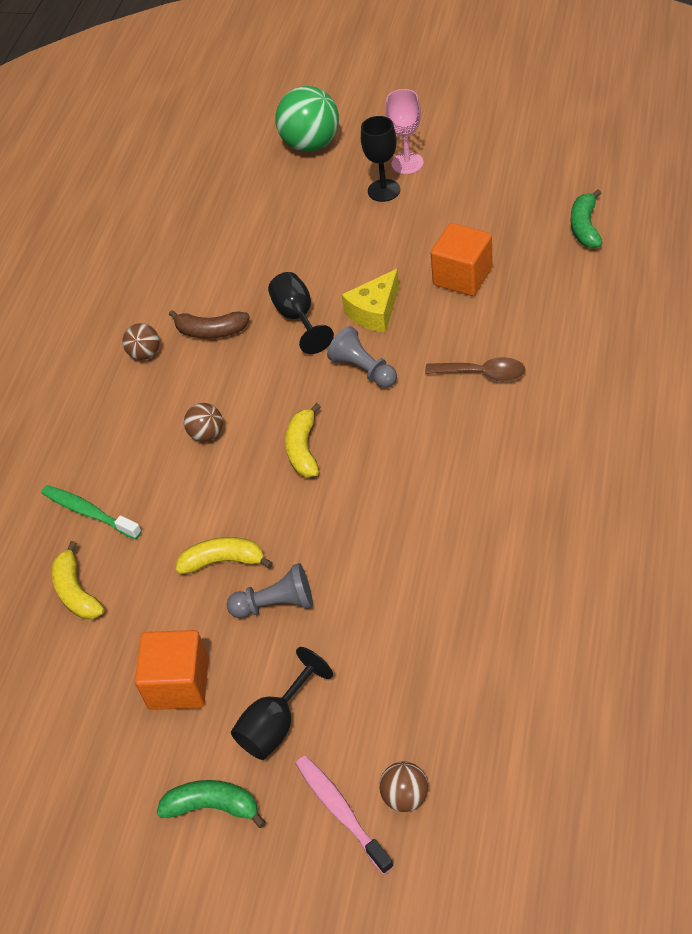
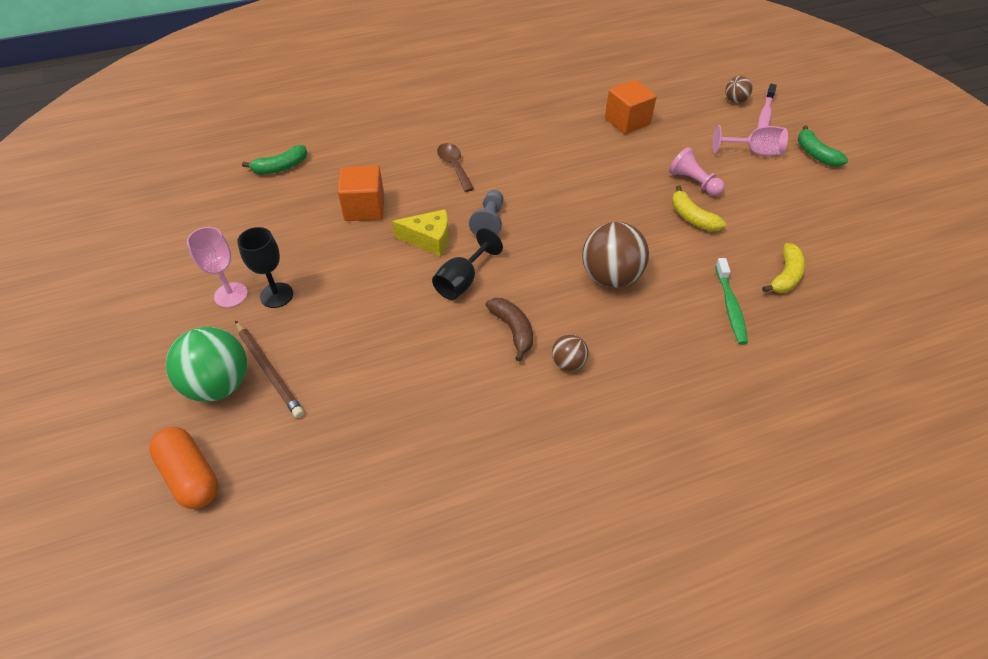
camera: 130 degrees left, 0 degrees up
(179, 684) = (779, 197): orange cube -> orange cube (627, 121)
(207, 434) = (610, 277): brown ball -> brown ball, size x1.96
(242, 122) = (191, 475): none -> orange capsule
(276, 604) = (693, 182): grey pawn -> pink pawn
(276, 724) = (754, 152): black goblet -> pink goblet
(302, 172) = (268, 370): none -> brown pencil
(303, 449) = (580, 221): yellow banana -> none

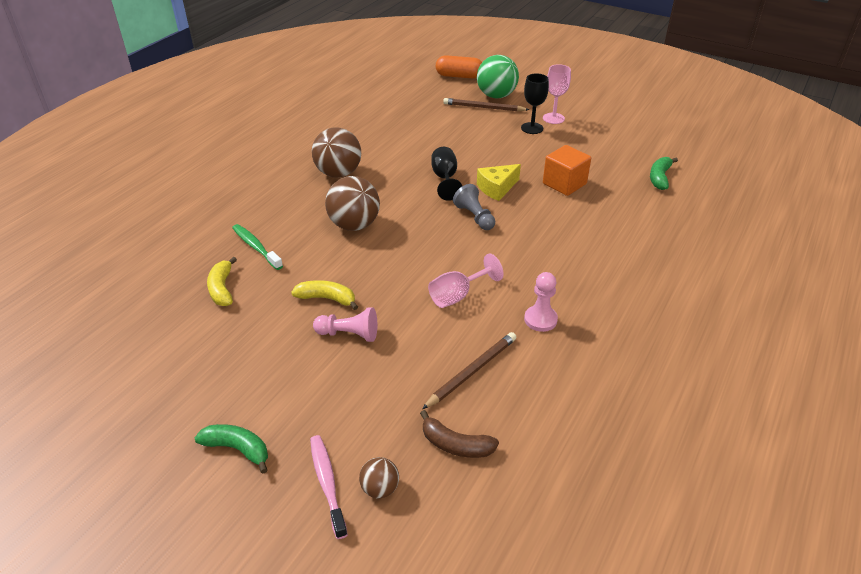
camera: 140 degrees right, 10 degrees down
(454, 166) = (555, 240): brown spoon -> none
(513, 330) = (386, 172): brown banana -> brown banana (456, 445)
(545, 125) = (540, 319): none -> pink pawn
(568, 363) = (338, 173): brown ball -> brown ball, size x1.96
(627, 121) = (472, 372): orange cube -> brown pencil
(754, 152) = (310, 409): pink goblet -> pink goblet (457, 295)

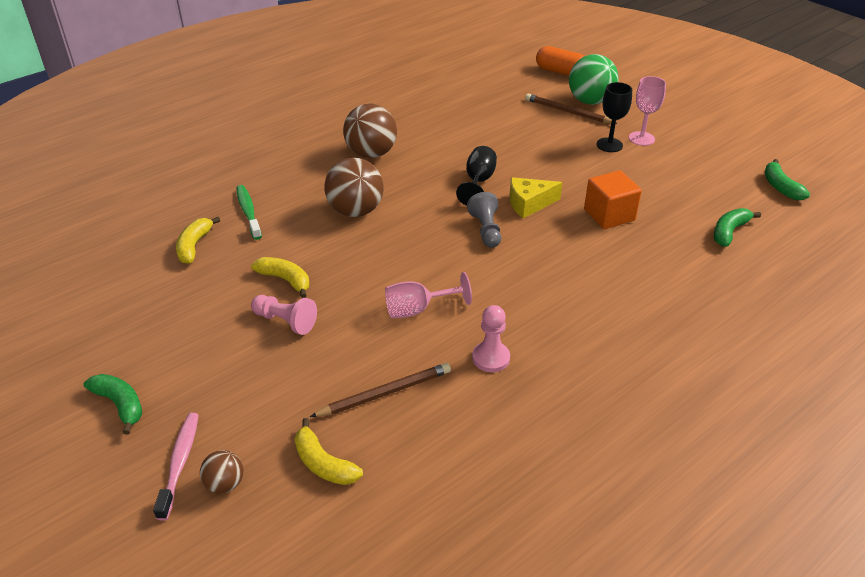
camera: 20 degrees right, 0 degrees up
(456, 445) = (323, 463): brown banana -> yellow banana
(676, 136) = (780, 187): none -> green banana

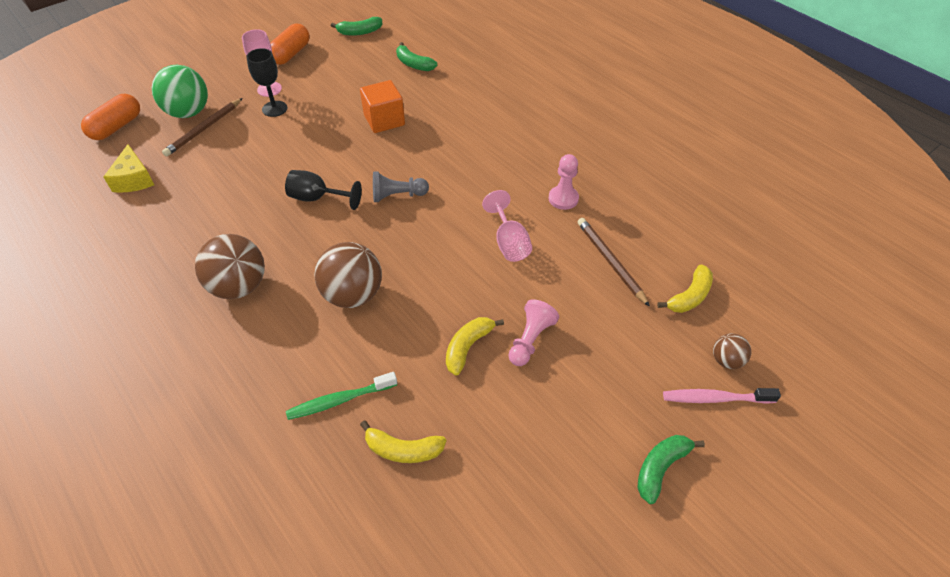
camera: 90 degrees left, 10 degrees up
(529, 204) = (360, 166): yellow cheese -> yellow cheese (134, 179)
(711, 144) = (291, 54): none -> orange capsule

